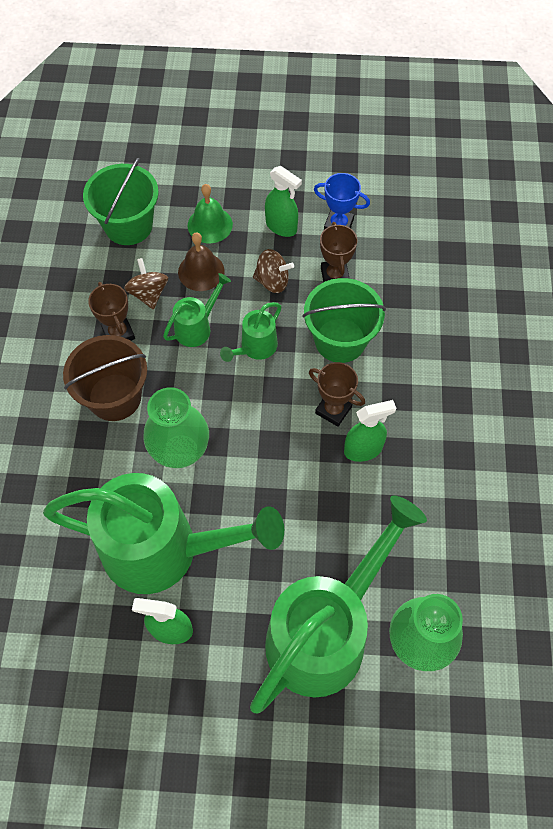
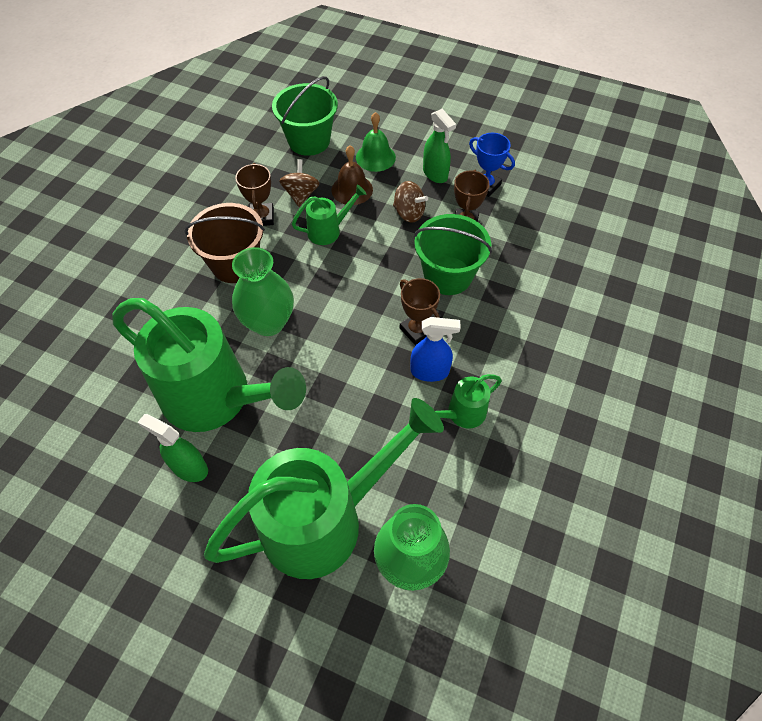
camera: 20 degrees right, 5 degrees down
(255, 348) = (370, 260): green watering can -> green watering can (461, 414)
(363, 449) = (430, 371): green spray bottle -> blue spray bottle

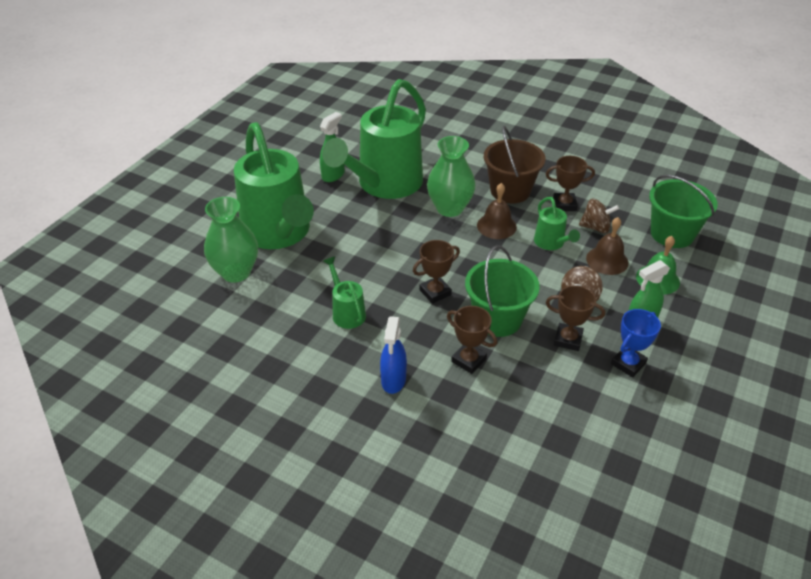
camera: 95 degrees right, 15 degrees down
(301, 277) = (496, 226): none -> brown bell
(430, 371) = (391, 297): blue spray bottle -> blue spray bottle (393, 380)
(507, 298) = (468, 360): none -> brown trophy

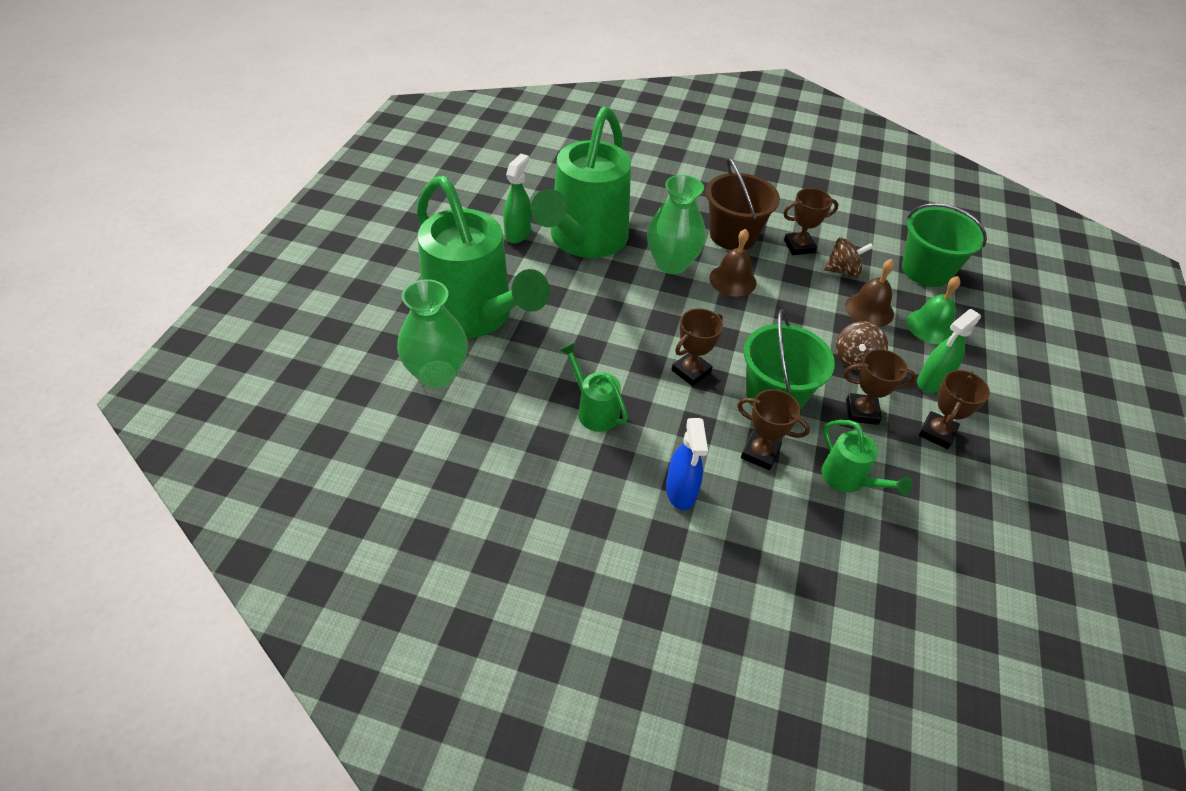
camera: 15 degrees left, 5 degrees up
(551, 243) = (801, 295): green watering can -> green watering can (848, 480)
(628, 364) = (937, 433): blue trophy -> brown trophy

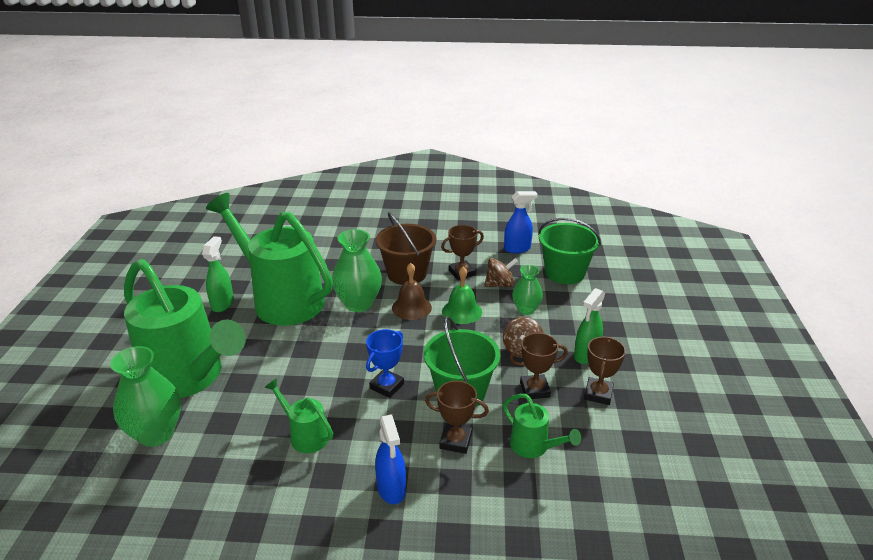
camera: 10 degrees left, 15 degrees down
(584, 241) = (281, 299): green watering can -> green watering can turned 120 degrees clockwise
(691, 371) = (386, 386): brown trophy -> blue trophy
(869, 309) = (526, 310): brown bell -> green vase
(872, 227) = (517, 249): none -> blue spray bottle
(931, 326) = (577, 313): green bell -> green bell (462, 311)

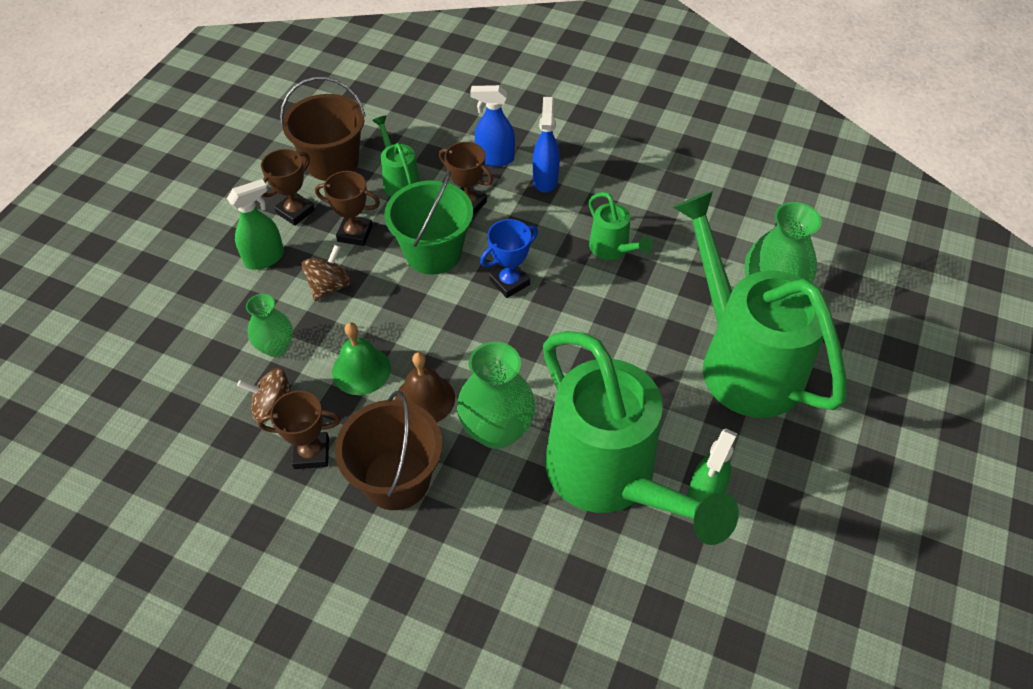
camera: 160 degrees left, 20 degrees up
(517, 249) = (182, 487): blue spray bottle -> blue spray bottle (494, 158)
(564, 273) = (162, 402): green bucket -> none
(610, 447) = (332, 162): none -> brown bucket

